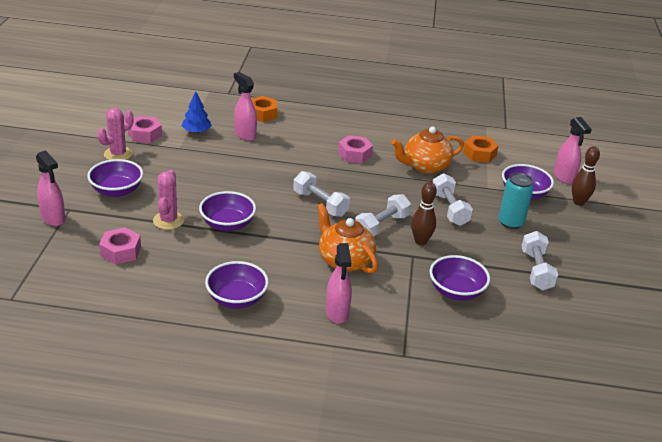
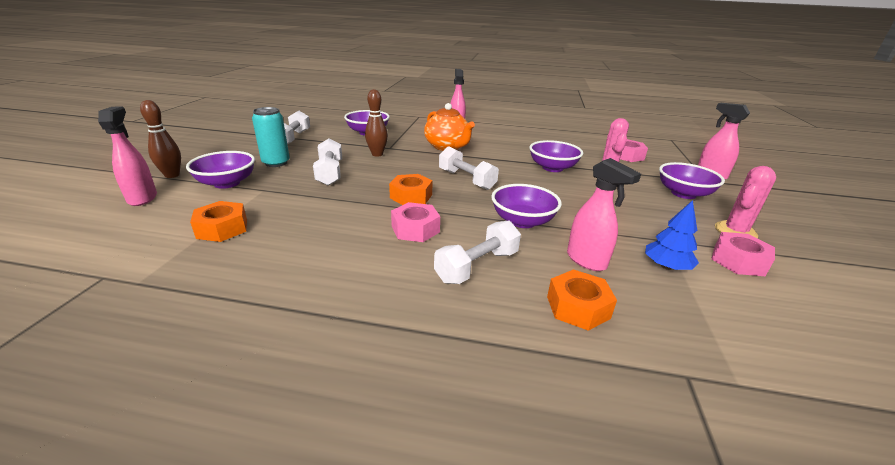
camera: 175 degrees left, 5 degrees down
(237, 299) = (524, 135): purple bowl -> purple bowl (522, 221)
(366, 183) = (411, 196): none -> orange nut
(381, 226) = (408, 164): white dumbbell -> white dumbbell (477, 266)
(425, 166) = (322, 213): orange teapot -> none

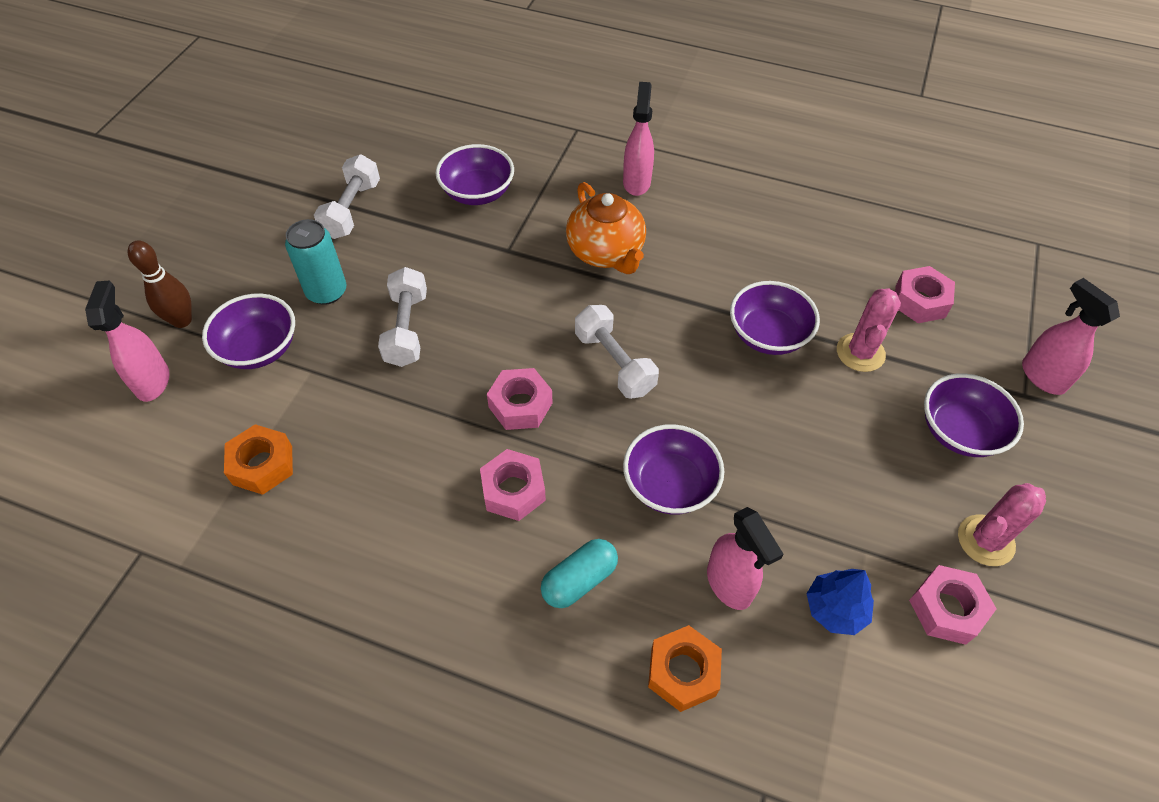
camera: 10 degrees right, 25 degrees up
(377, 154) = (485, 272): brown bowling pin -> none
(411, 196) = (520, 405): orange nut -> pink nut
(477, 266) = (579, 580): white dumbbell -> turquoise capsule

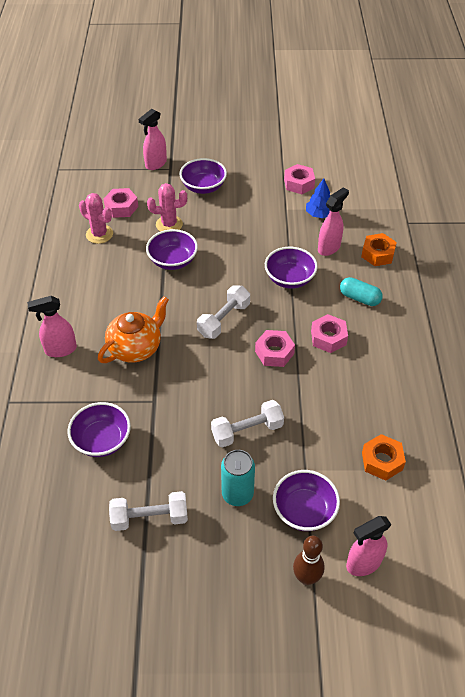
camera: 110 degrees left, 5 degrees down
(985, 540) = (259, 175): pink cactus -> pink cactus (99, 234)

